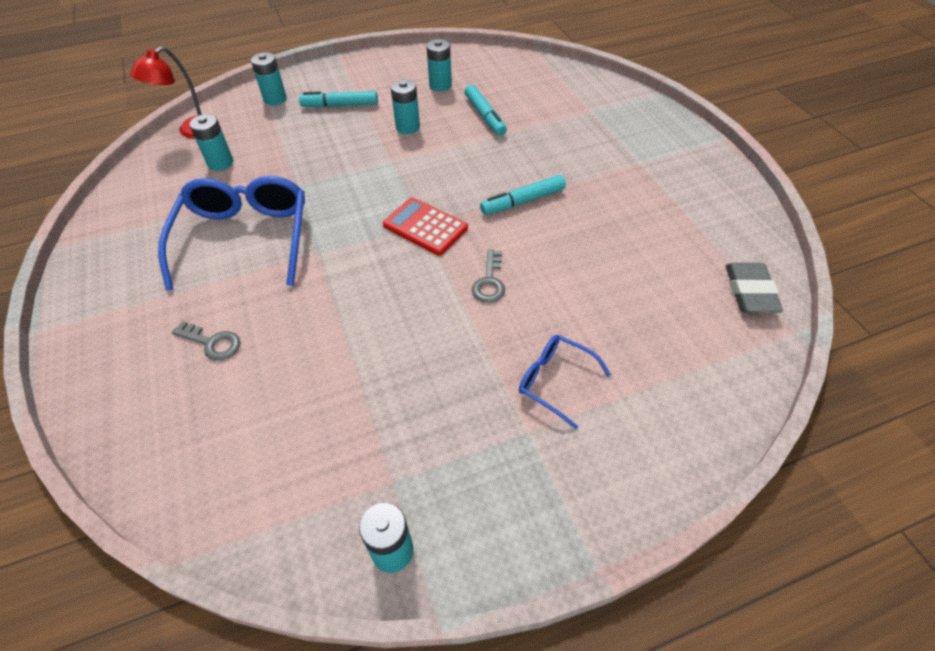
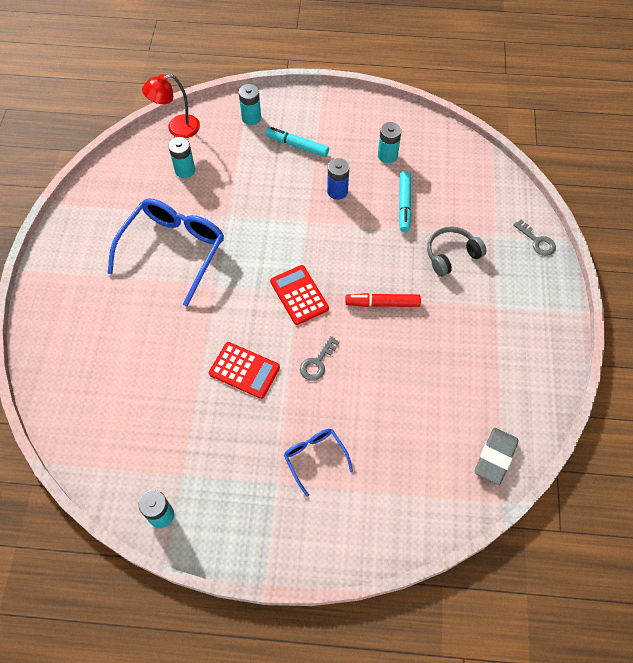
camera: 25 degrees right, 10 degrees up
(212, 343) = (120, 327): grey key -> grey key (537, 241)
(406, 324) = (244, 370): none -> red calculator
(408, 127) = (337, 191): turquoise battery -> blue battery
(523, 201) = (382, 303): turquoise marker -> red marker
(562, 139) = (451, 255): none -> grey headphones

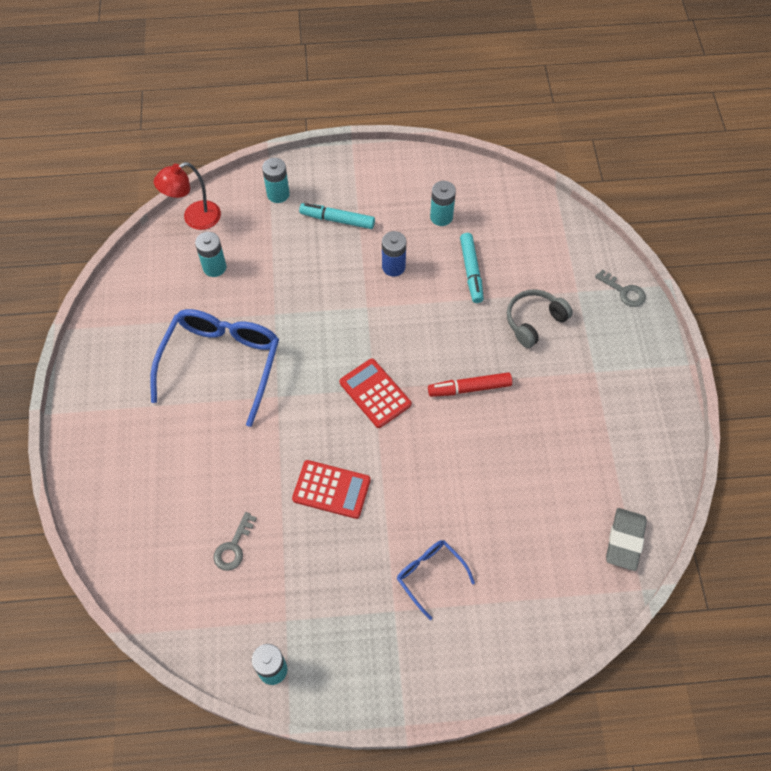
camera: 10 degrees left, 0 degrees up
(317, 362) = (411, 467): grey key -> grey key (234, 546)

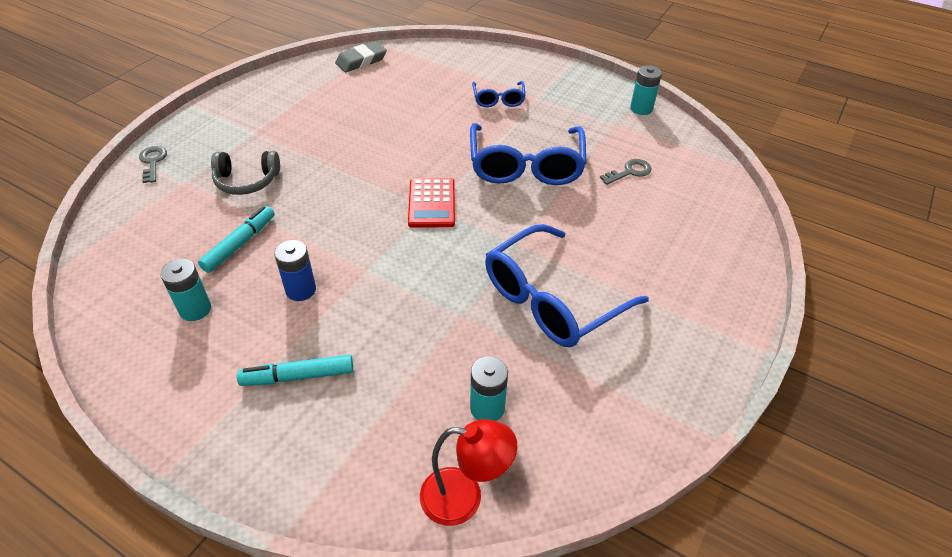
camera: 145 degrees left, 15 degrees down
(278, 194) = (329, 460): turquoise battery -> none
(331, 489) = (526, 166): red calculator -> blue glasses
(337, 220) = (298, 376): turquoise marker -> turquoise marker turned 120 degrees clockwise
(469, 388) = (355, 168): red marker -> none

